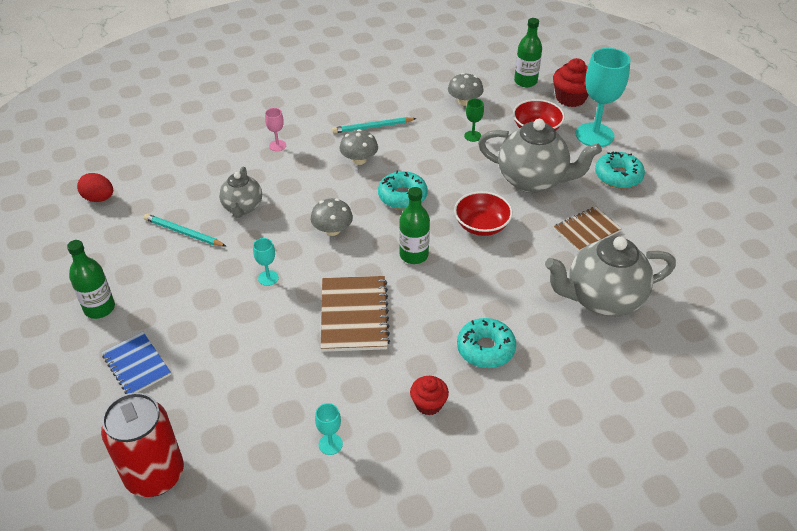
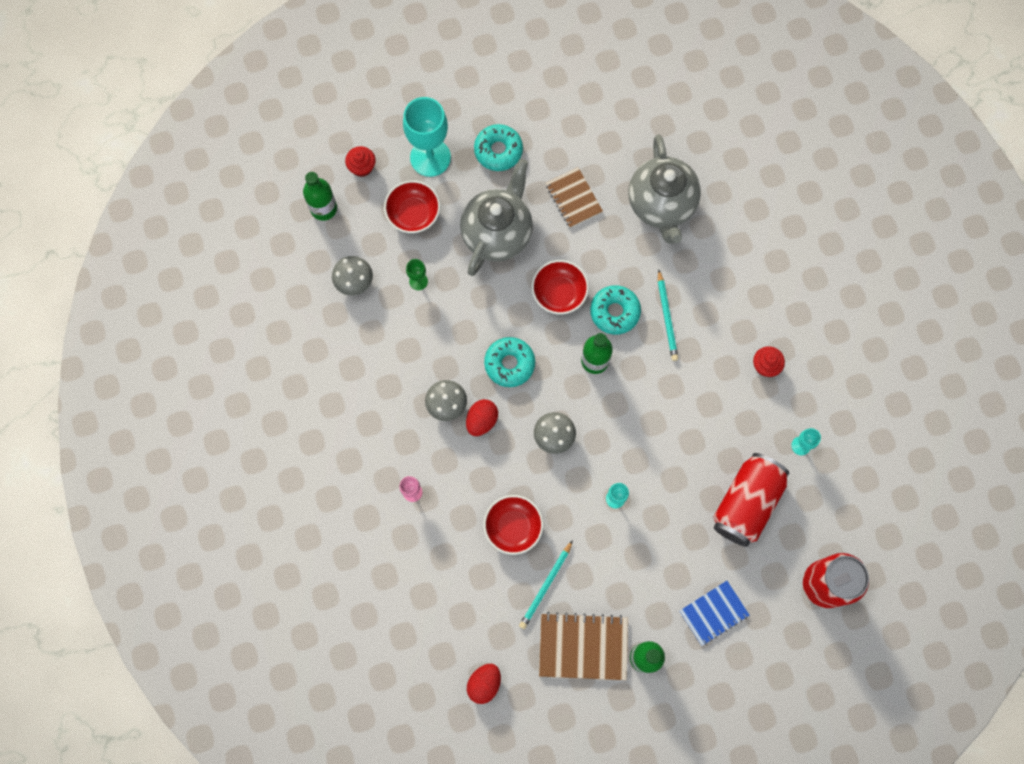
camera: 85 degrees left, 30 degrees up
(242, 208) = (513, 527): grey teapot -> red bowl
(260, 390) = (746, 503): none -> red can
(345, 182) = (481, 420): none -> red egg
(354, 315) = (667, 420): brown notebook -> brown notebook (583, 646)
(373, 127) = (390, 386): turquoise pencil -> turquoise pencil (667, 317)
(485, 349) = (711, 312): turquoise donut -> turquoise donut (614, 312)
(570, 98) = (362, 167): red cupcake -> red cupcake, size x0.64

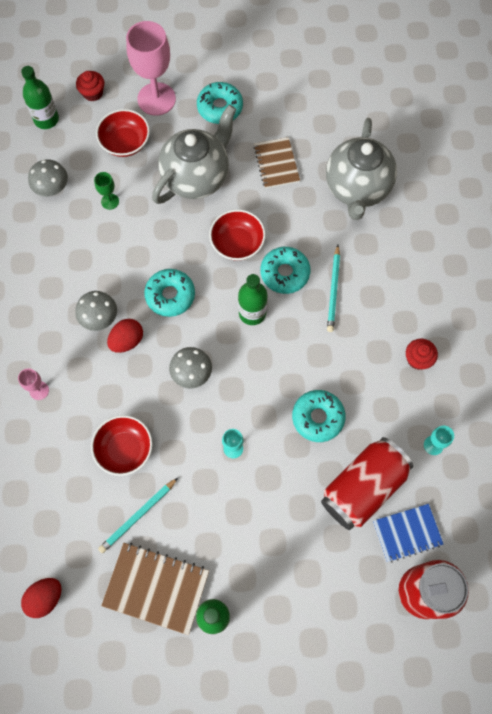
camera: 15 degrees right, 5 degrees down
(430, 157) = (156, 99): turquoise goblet -> pink goblet
(686, 448) = (318, 417): none -> turquoise donut
(714, 613) = (299, 590): blue notebook -> blue notebook (407, 533)

